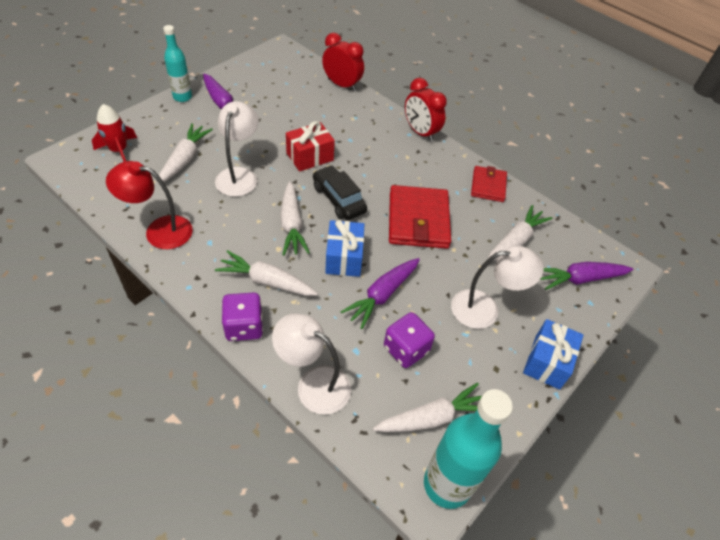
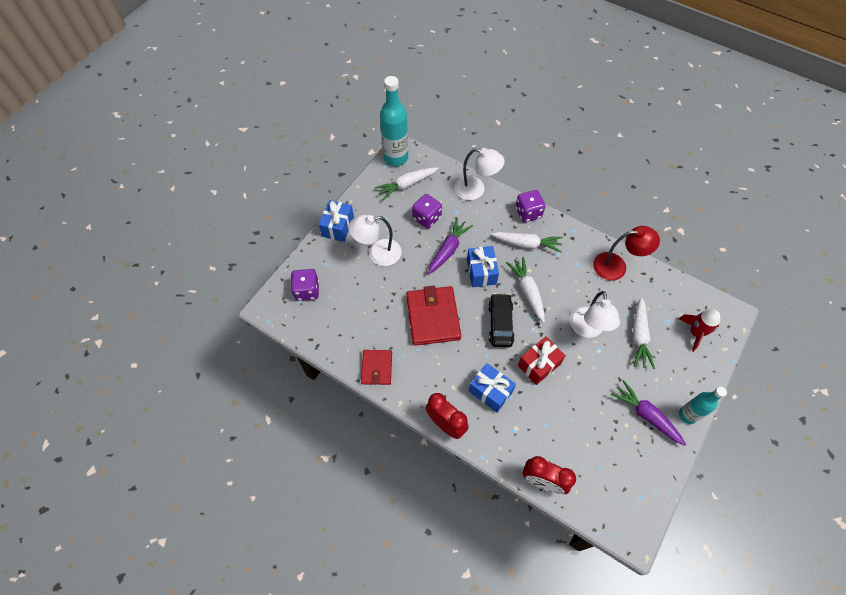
camera: 175 degrees right, 10 degrees up
(338, 199) = (500, 323): black car -> black car turned 135 degrees counterclockwise
(369, 146) = (490, 391): none -> blue gift
(515, 241) = (354, 314): white carrot -> none
(580, 279) = (307, 291): purple carrot -> purple dice

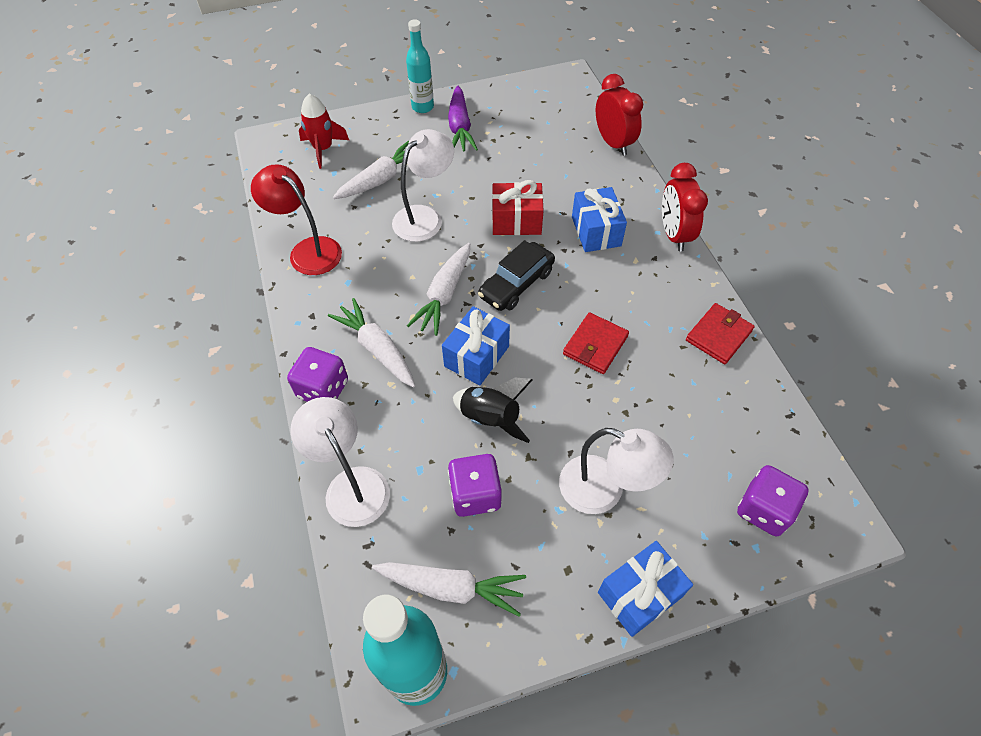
camera: 140 degrees left, 5 degrees down
(433, 317) = (595, 345): red wallet -> red wallet, size x0.59
(448, 249) = (490, 418): purple carrot -> black rocket

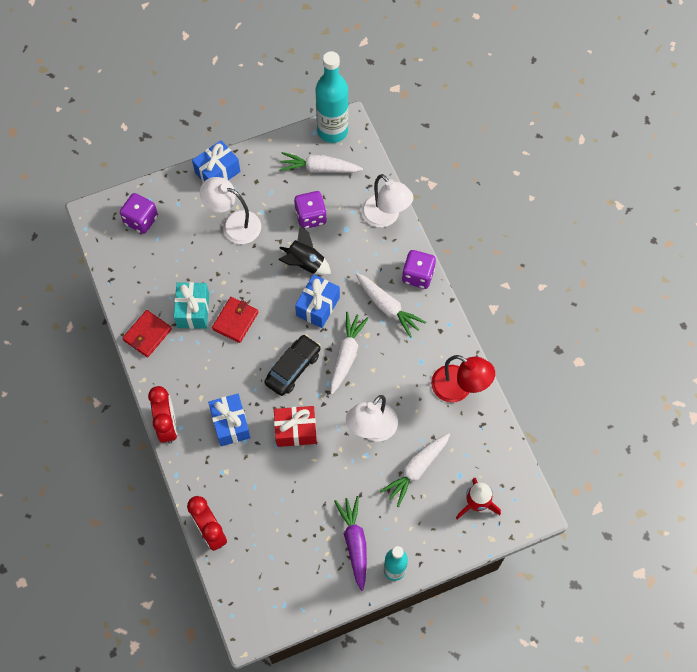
camera: 175 degrees right, 10 degrees up
(657, 362) = (193, 311): none -> turquoise gift

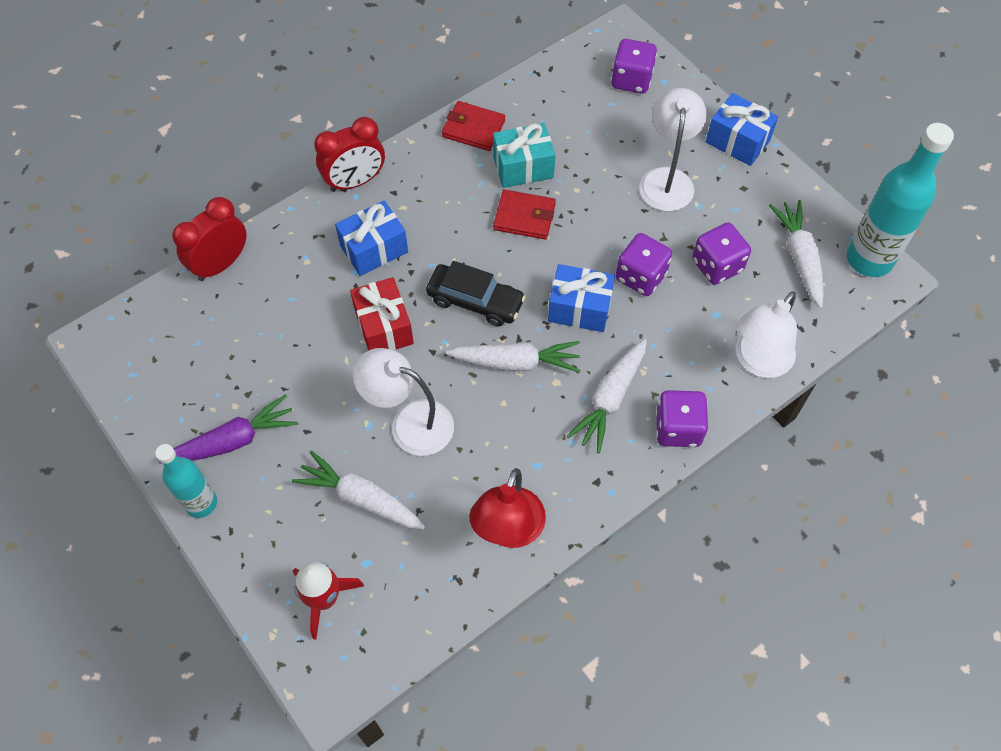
camera: 75 degrees right, 5 degrees down
(305, 263) = (640, 276): black rocket -> purple dice

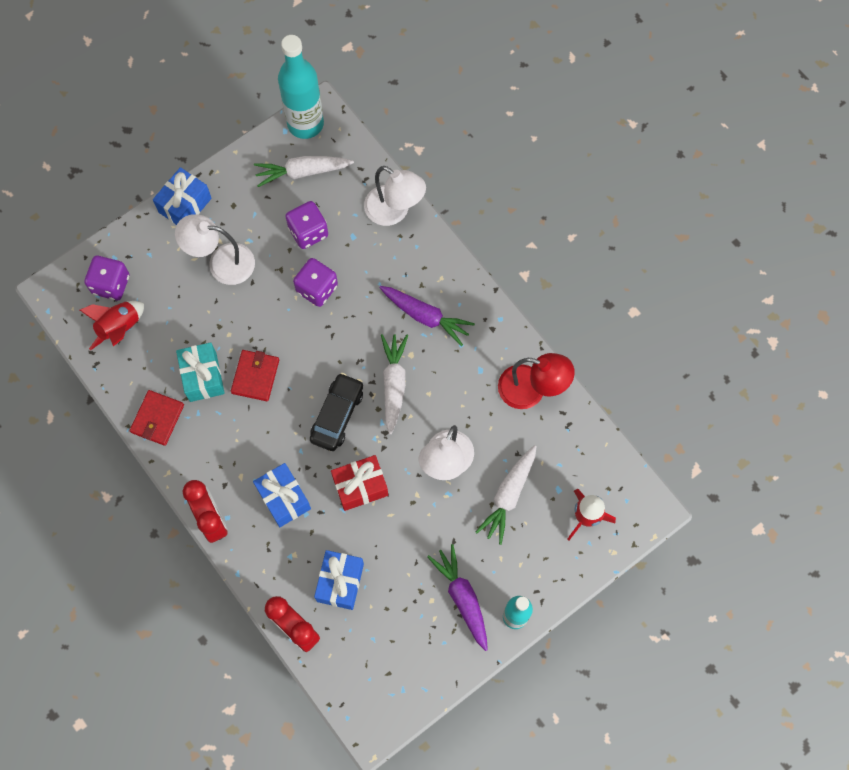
camera: 90 degrees left, 10 degrees up
(579, 90) = (120, 328): none -> red rocket
(579, 308) = (345, 335): blue gift -> blue gift (340, 582)
(610, 399) = (425, 317): white carrot -> purple carrot
(678, 428) = (449, 271): purple dice -> none

